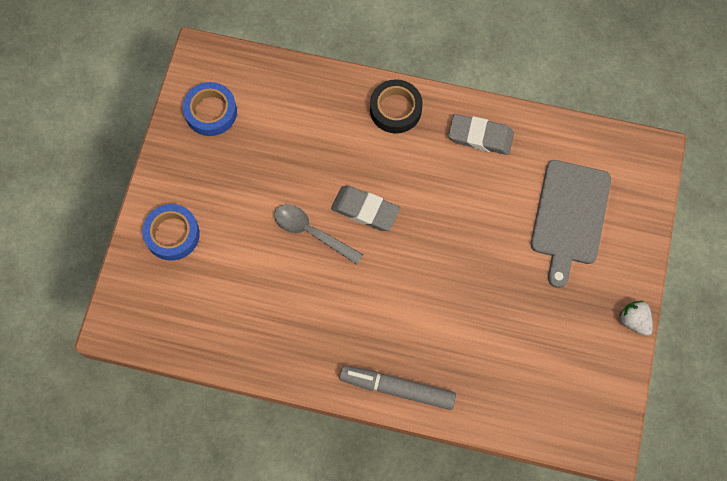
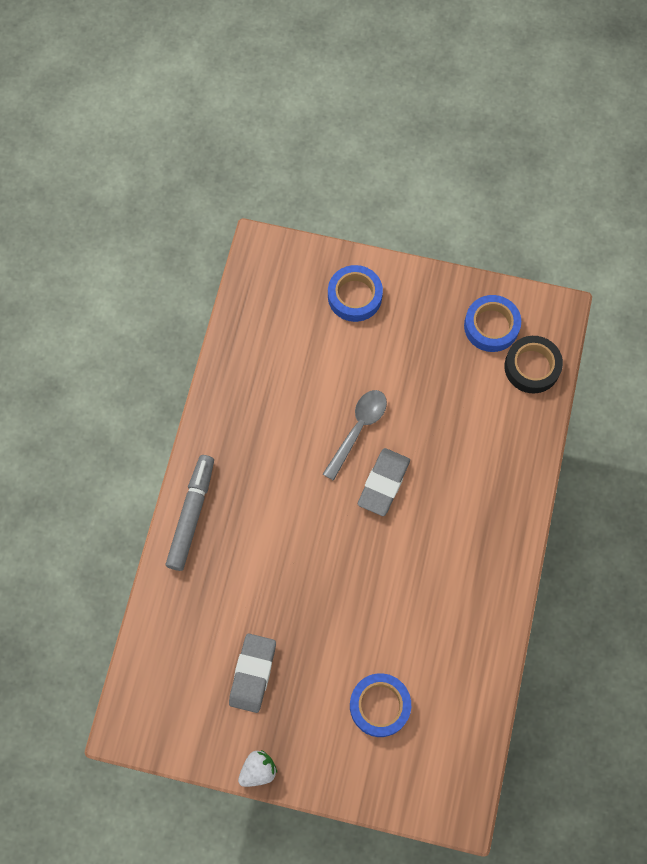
camera: 90 degrees right, 0 degrees up
(395, 109) = (503, 516): black tape -> black tape (532, 367)
(480, 136) = (474, 609): grey eraser -> grey eraser (252, 673)
(570, 216) = (379, 706): grey cutting board -> blue tape

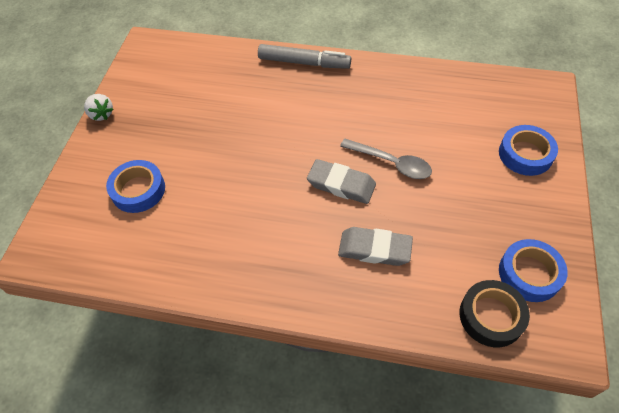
camera: 90 degrees right, 15 degrees down
(252, 673) = (176, 106): grey eraser -> grey eraser (374, 249)

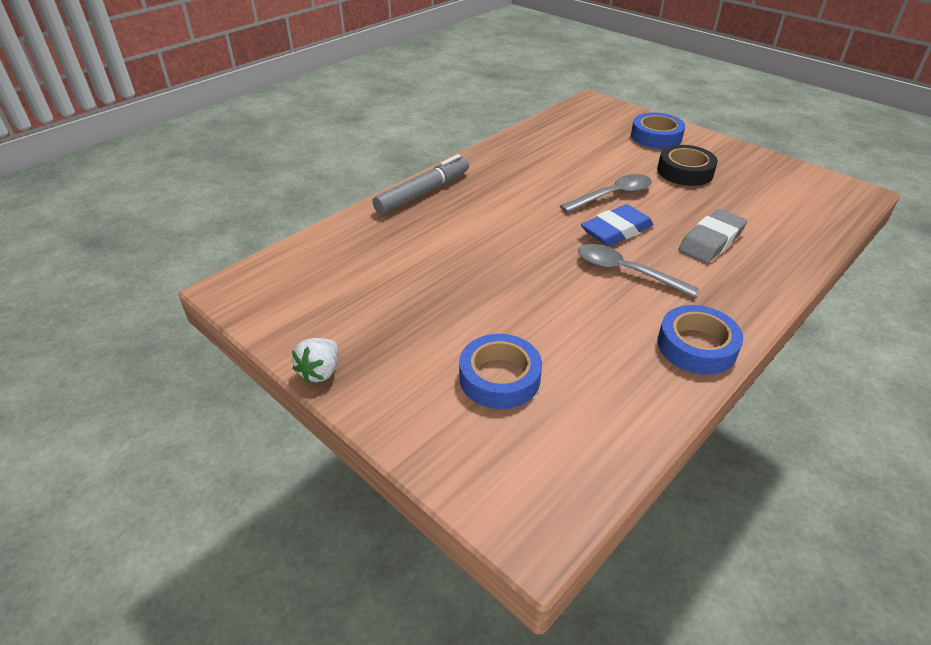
camera: 60 degrees left, 15 degrees down
(101, 114) = (320, 372): white strawberry -> white strawberry turned 120 degrees clockwise
(290, 210) = (626, 272): none -> grey spoon
(341, 184) = (616, 230): grey eraser -> blue eraser
(491, 316) = (816, 213): black tape -> black tape (685, 171)
(529, 274) = (781, 181): blue tape -> blue tape (696, 346)

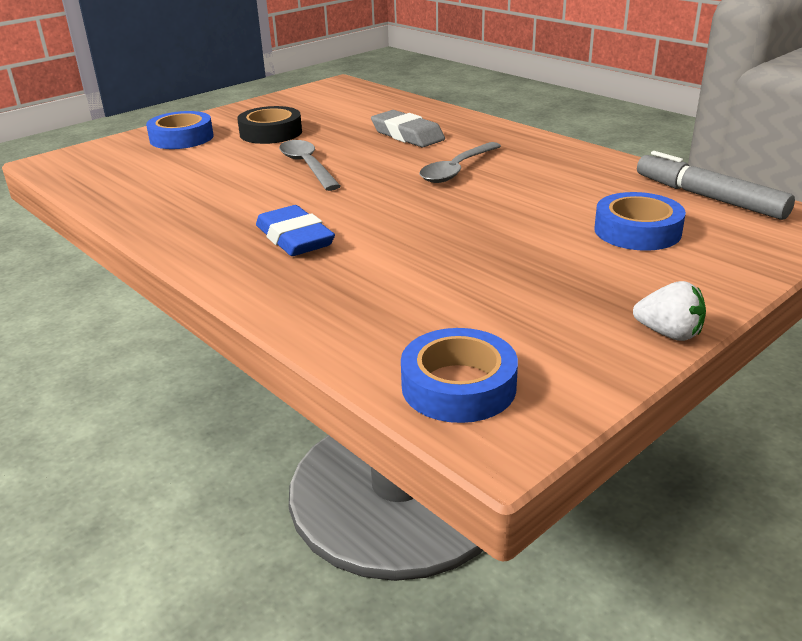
camera: 85 degrees left, 10 degrees down
(423, 192) = (248, 276): grey marker -> grey marker (708, 197)
(616, 230) = (380, 169): blue eraser -> blue eraser (295, 238)
(696, 346) = (566, 154): blue tape -> blue tape (458, 386)

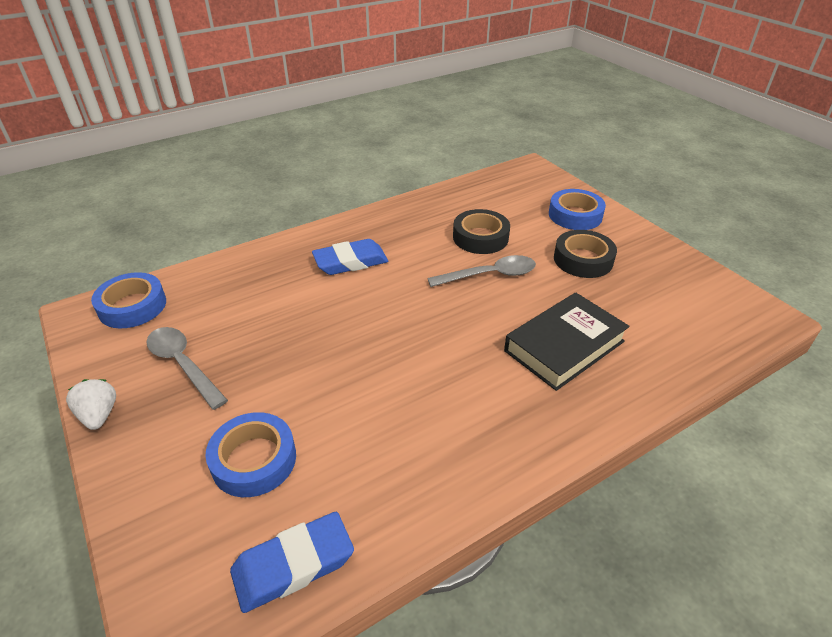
camera: 100 degrees right, 10 degrees up
(230, 175) = (480, 237): none -> black tape
(407, 135) = (564, 346): grey eraser -> black book
(457, 170) = (452, 365): grey spoon -> grey spoon (183, 365)
(668, 334) = (99, 415): white strawberry -> white strawberry turned 120 degrees clockwise
(708, 197) = (293, 565): grey marker -> blue eraser

